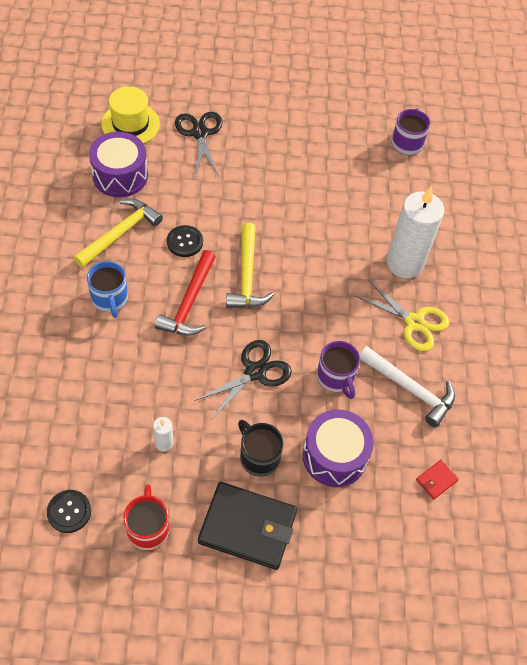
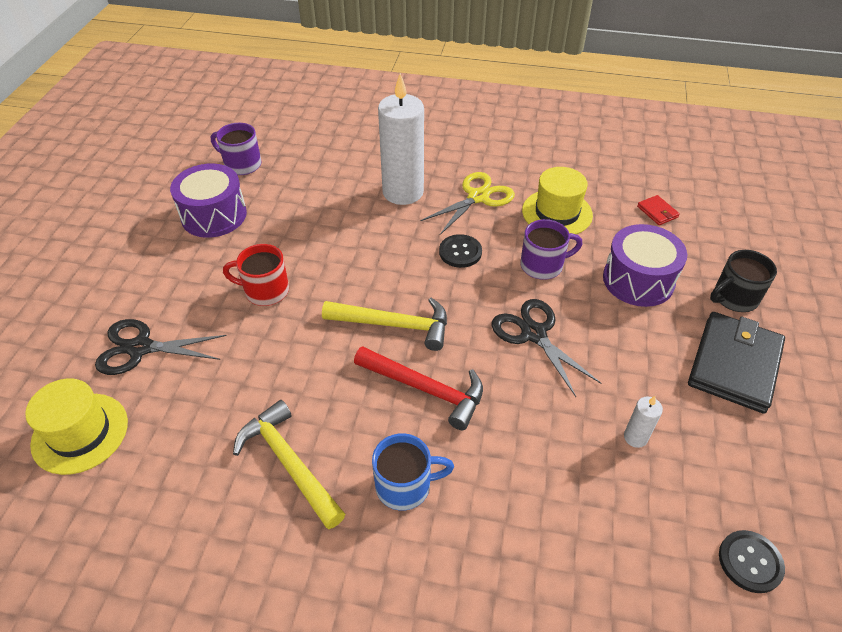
camera: 75 degrees left, 10 degrees down
(120, 175) = (178, 455): purple drum -> purple drum (214, 215)
(148, 528) = (755, 465): red mug -> red mug (265, 291)
(185, 242) = (325, 384): black button -> black button (460, 252)
(258, 456) = (645, 344): black mug -> black mug (734, 298)
(410, 389) = (557, 213): white hammer -> yellow hat

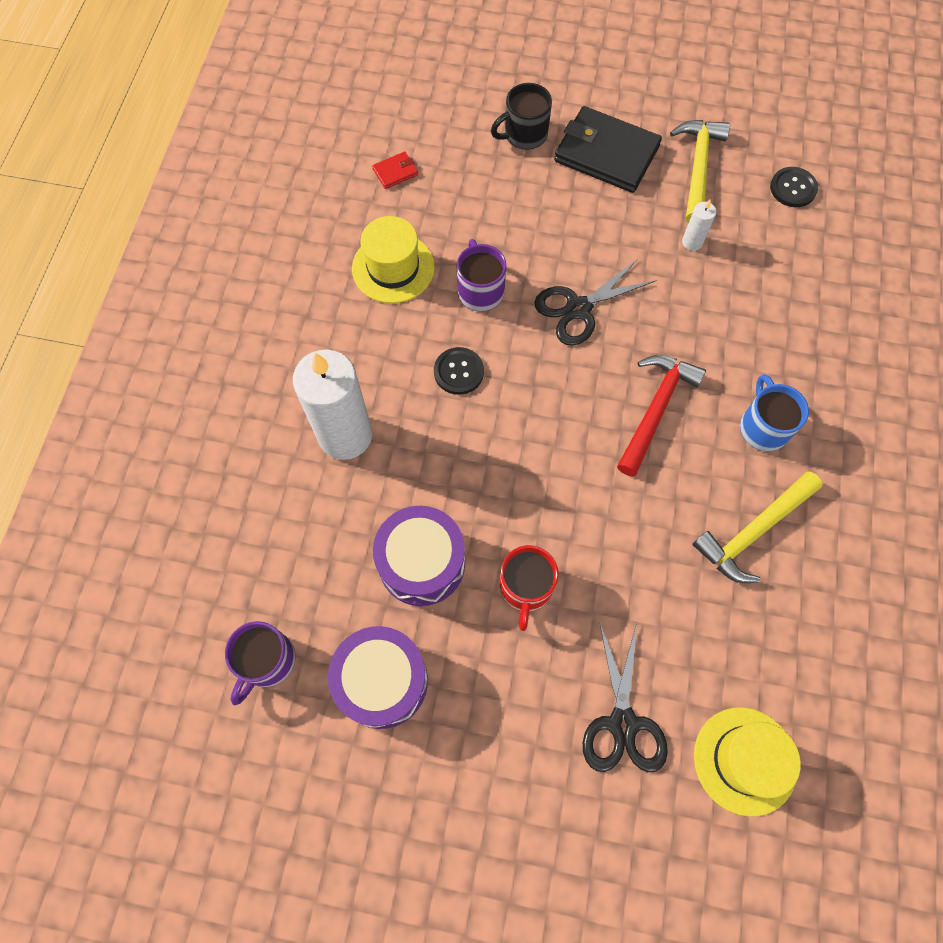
camera: 90 degrees left, 20 degrees up
(394, 325) = (572, 440): yellow hammer -> yellow hammer (697, 168)
(478, 197) = (360, 348): yellow scissors -> none
(638, 280) = (501, 208): purple drum -> purple drum (421, 563)
(734, 298) = (524, 135): black mug -> black mug turned 90 degrees clockwise

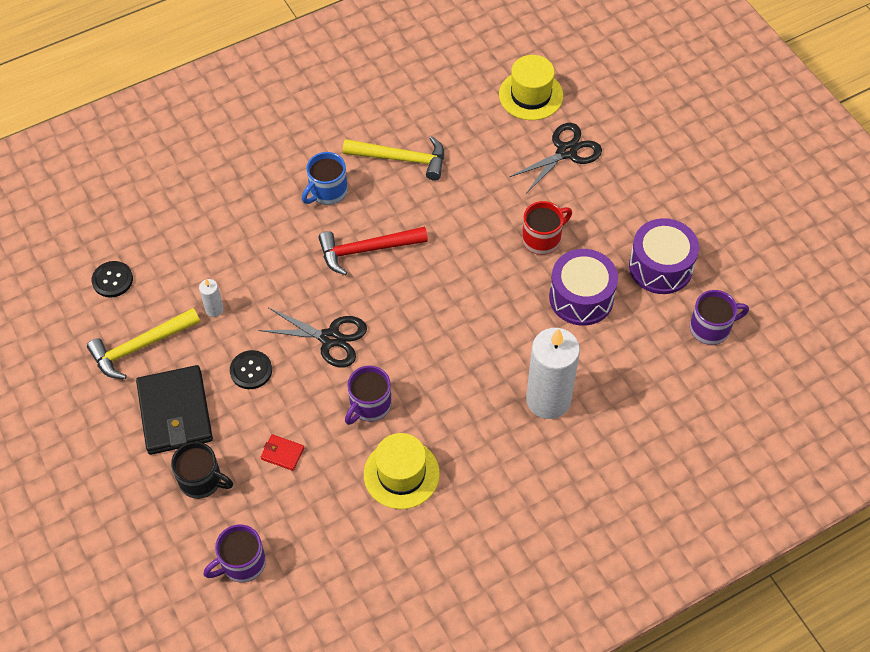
camera: 130 degrees left, 10 degrees down
(395, 172) = (316, 542): red wallet -> red wallet (282, 453)
(427, 117) = (242, 563): none -> purple mug
(458, 372) = (442, 371): black button -> black button (251, 370)

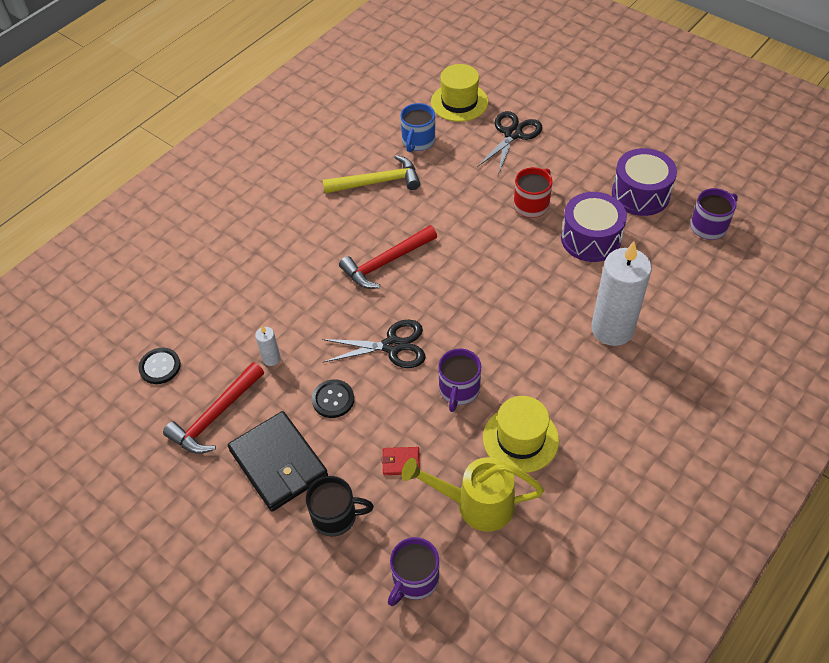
camera: 20 degrees left, 5 degrees down
(140, 347) = (216, 416): yellow hammer -> red hammer
(327, 191) = (326, 227): blue mug -> blue mug (418, 141)
(329, 518) = (476, 504): none -> yellow watering can

